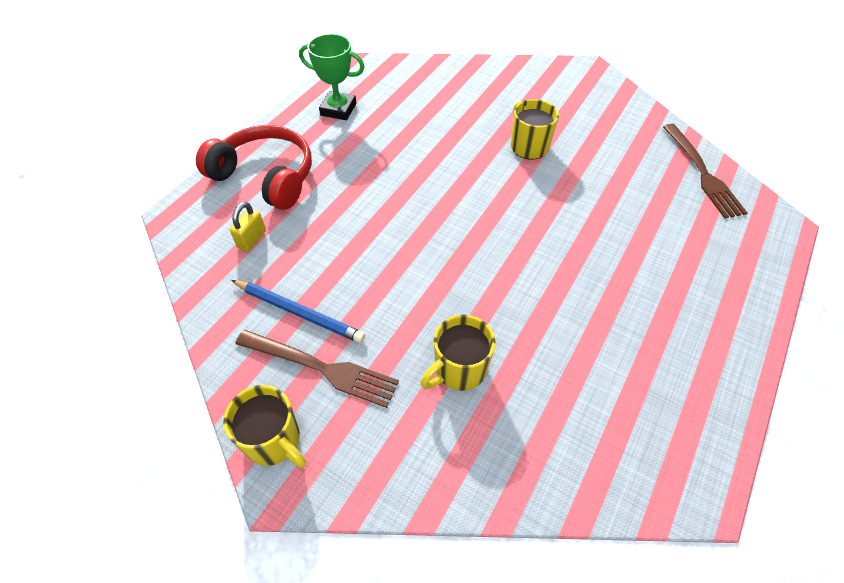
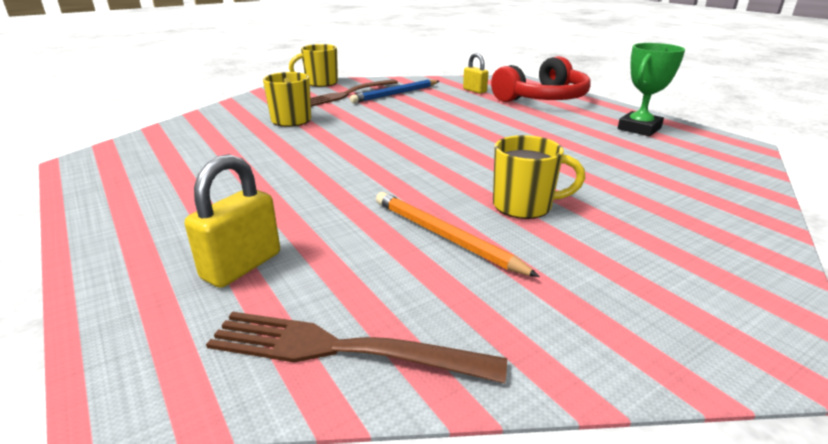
camera: 115 degrees right, 25 degrees down
(592, 169) = (445, 236): none -> orange pencil
(695, 238) = (242, 266): none -> yellow padlock

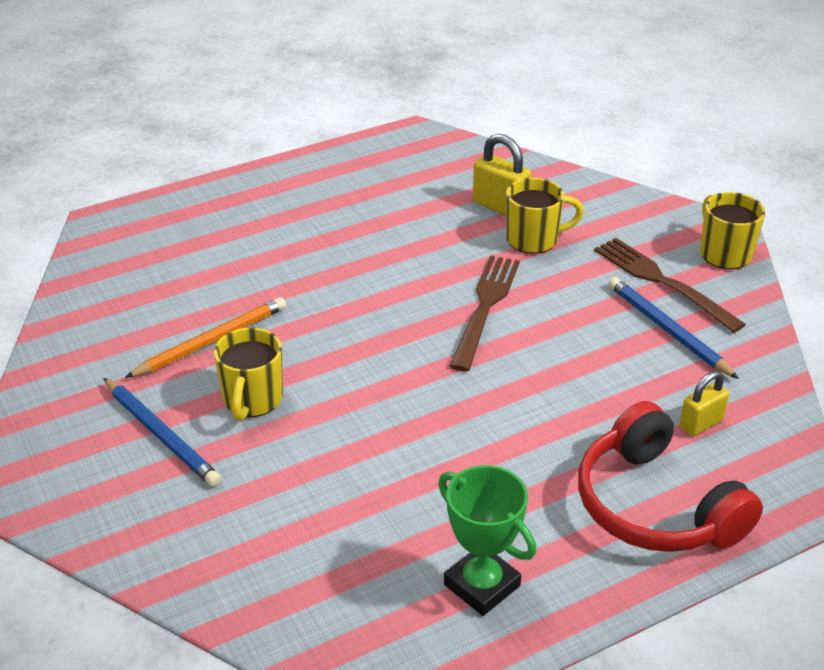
camera: 95 degrees right, 10 degrees up
(242, 266) = (202, 243): yellow padlock -> yellow padlock (500, 206)
(340, 349) = (96, 288): brown fork -> brown fork (485, 306)
(604, 247) = (161, 435): none -> blue pencil

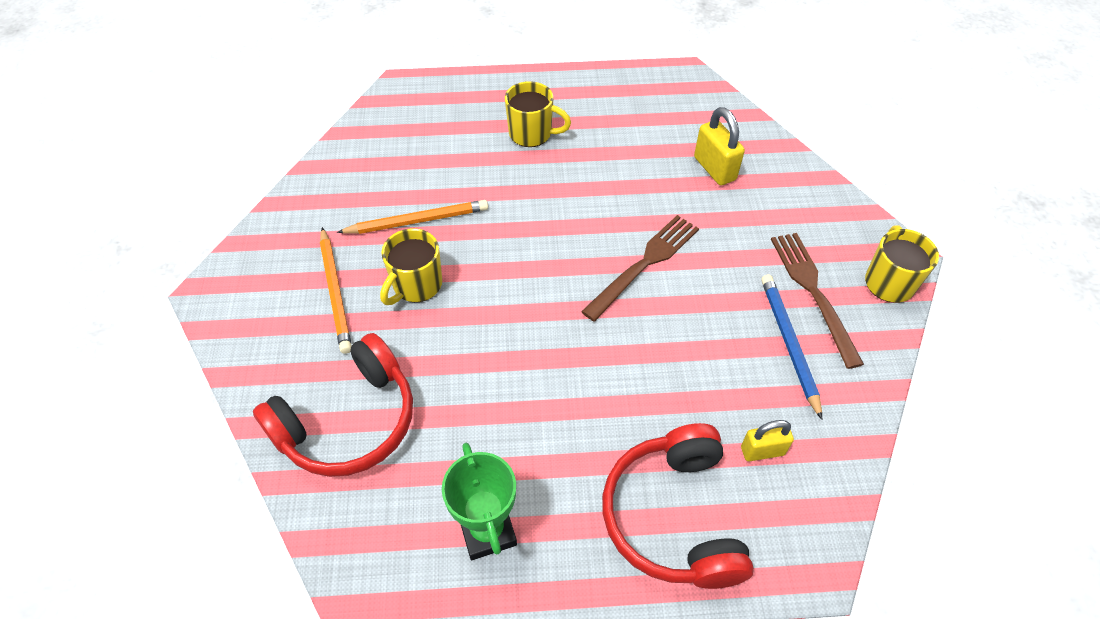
camera: 25 degrees right, 15 degrees up
(161, 435) = (335, 292): blue pencil -> orange pencil
(263, 546) = (348, 421): none -> red headphones
(534, 239) = (724, 211): yellow mug -> yellow mug (532, 134)

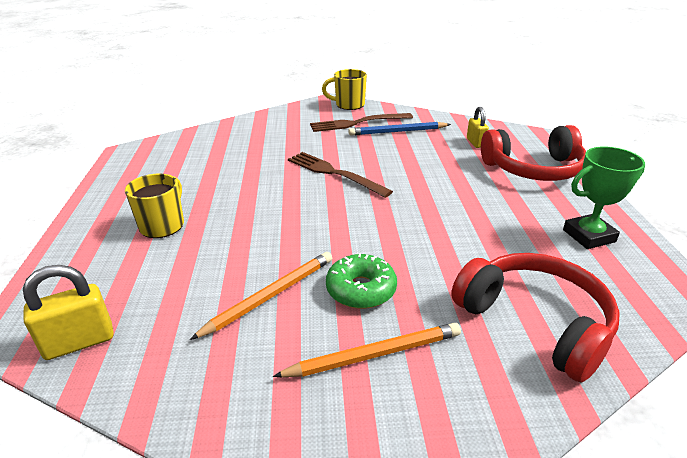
camera: 90 degrees left, 20 degrees down
(416, 285) = (361, 290): yellow mug -> green donut
(417, 221) = (270, 296): orange pencil -> orange pencil turned 60 degrees clockwise
(714, 169) = (242, 145): yellow padlock -> yellow padlock (79, 342)

